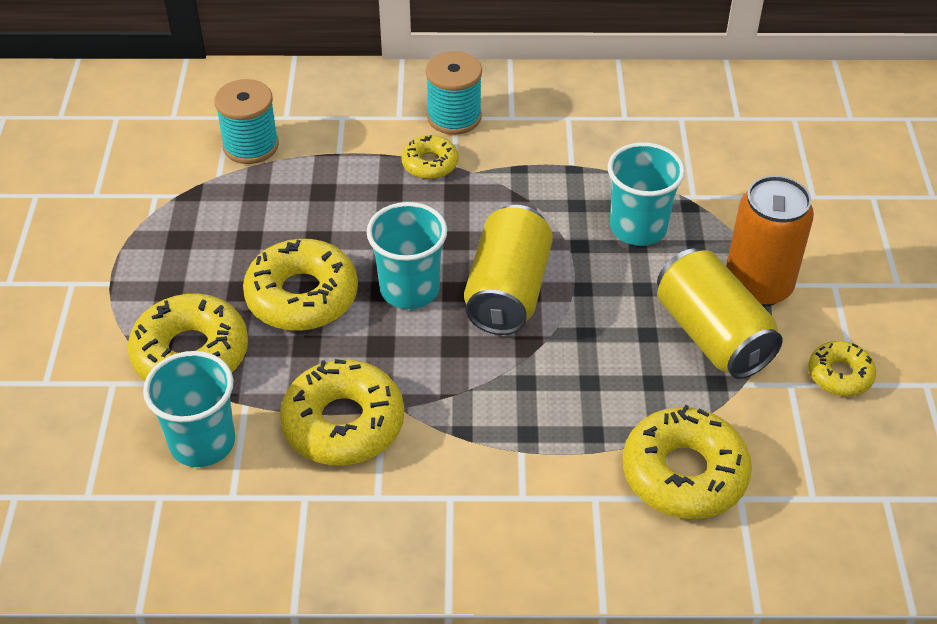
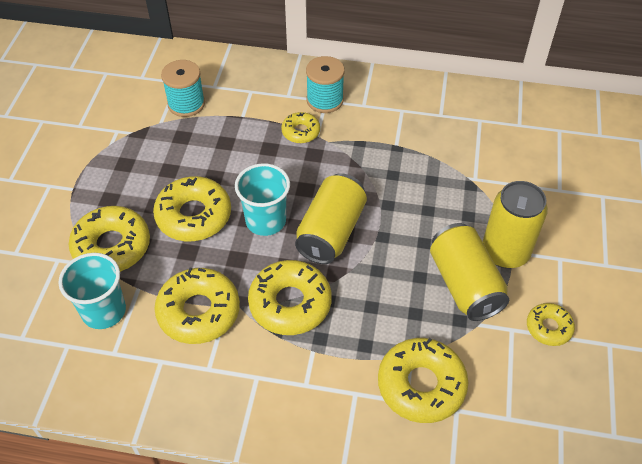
camera: 10 degrees right, 5 degrees up
(473, 394) = (290, 303): none -> yellow donut
(638, 228) = (431, 197): turquoise cup -> none
(758, 286) = (505, 252): orange can -> yellow can

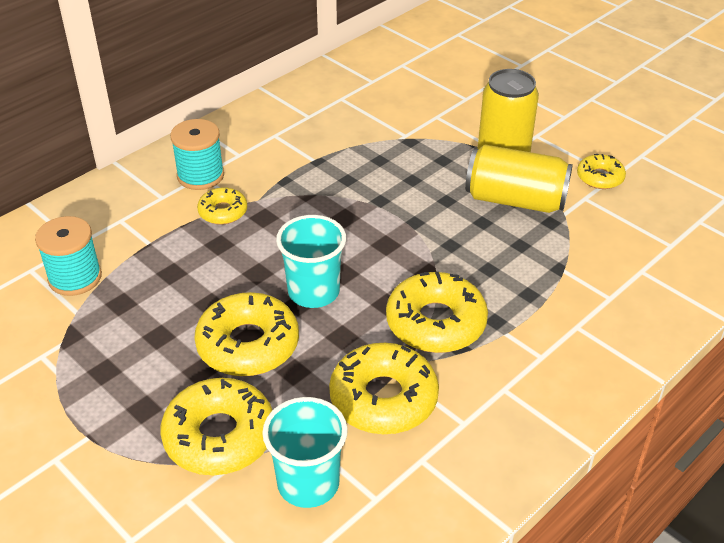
camera: 55 degrees left, 10 degrees down
(331, 232) = (375, 252): yellow can -> none
(421, 385) = (600, 279): yellow donut -> none

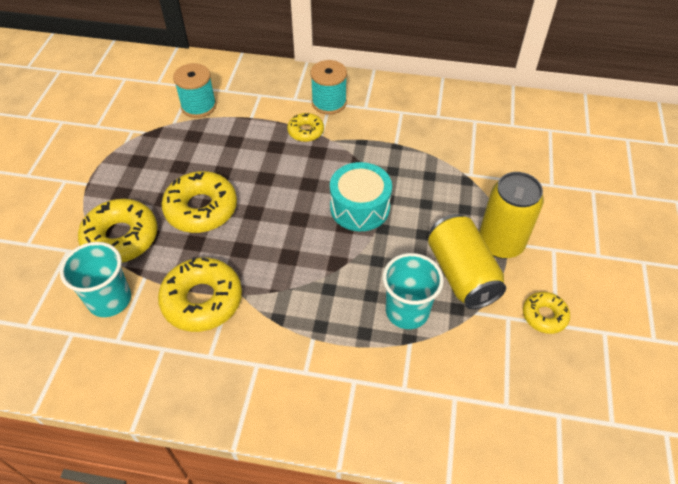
camera: 55 degrees right, 10 degrees up
(313, 292) = (270, 213): turquoise cup -> turquoise cup (407, 311)
(372, 224) = (359, 207): none -> turquoise drum
(436, 322) = (291, 292): yellow donut -> none

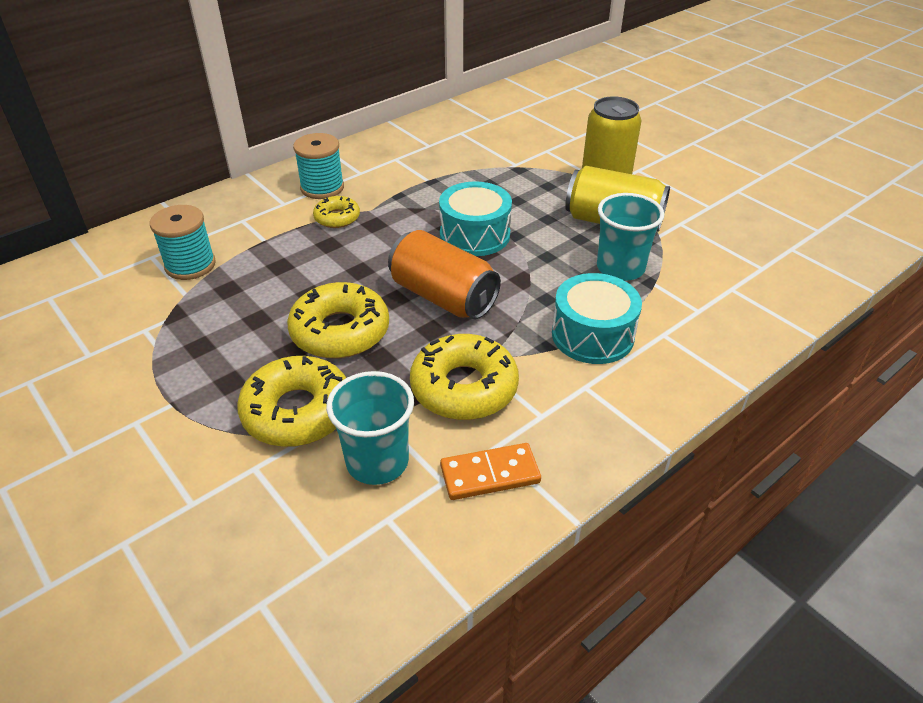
camera: 50 degrees left, 10 degrees down
(139, 360) = (490, 474): none -> orange domino
(278, 234) = (443, 297): none -> orange can
(313, 338) = (592, 335): none -> turquoise drum
(544, 316) = (696, 207): yellow donut -> none

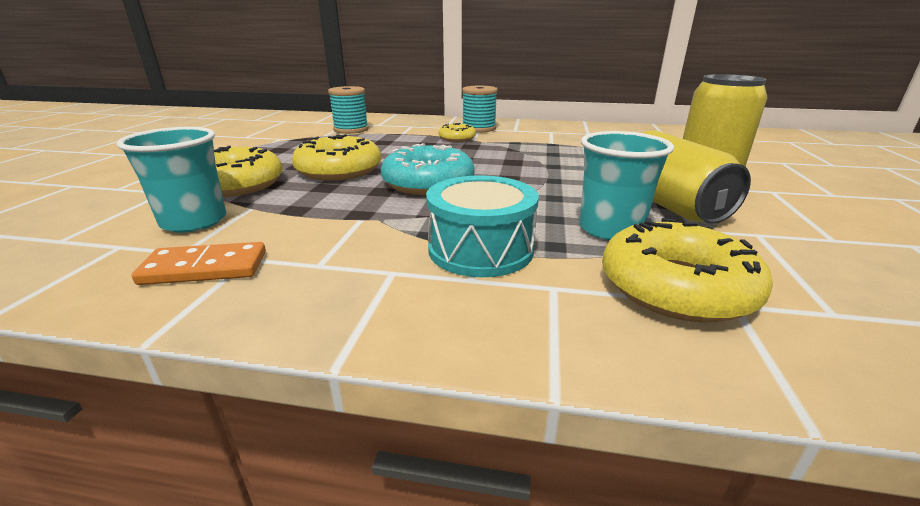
camera: 50 degrees right, 15 degrees down
(443, 297) = (428, 183): orange can -> turquoise donut
(464, 387) = (322, 222): yellow donut -> yellow donut (676, 287)
(475, 235) = (523, 170): turquoise drum -> none
(490, 474) = (205, 268): orange domino -> orange domino turned 45 degrees counterclockwise

